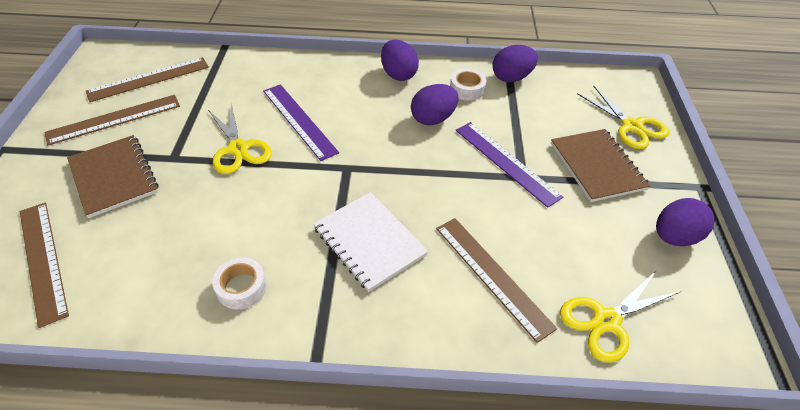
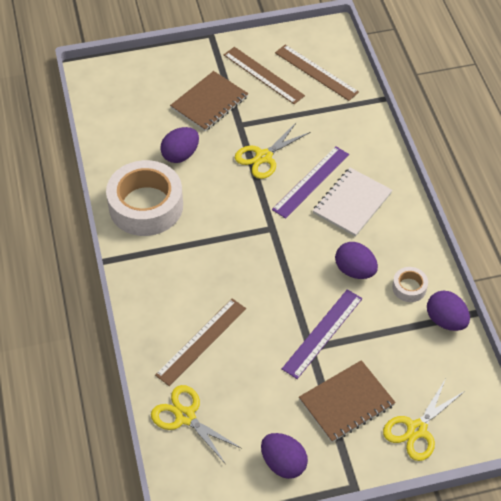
camera: 75 degrees right, 5 degrees up
(43, 260) = (134, 104): brown ruler -> none
(241, 287) = (146, 206): white tape -> white tape, size x2.29
(369, 241) = (205, 262): white notebook -> white notebook (352, 203)
(398, 74) = (405, 231): purple egg -> purple egg (180, 155)

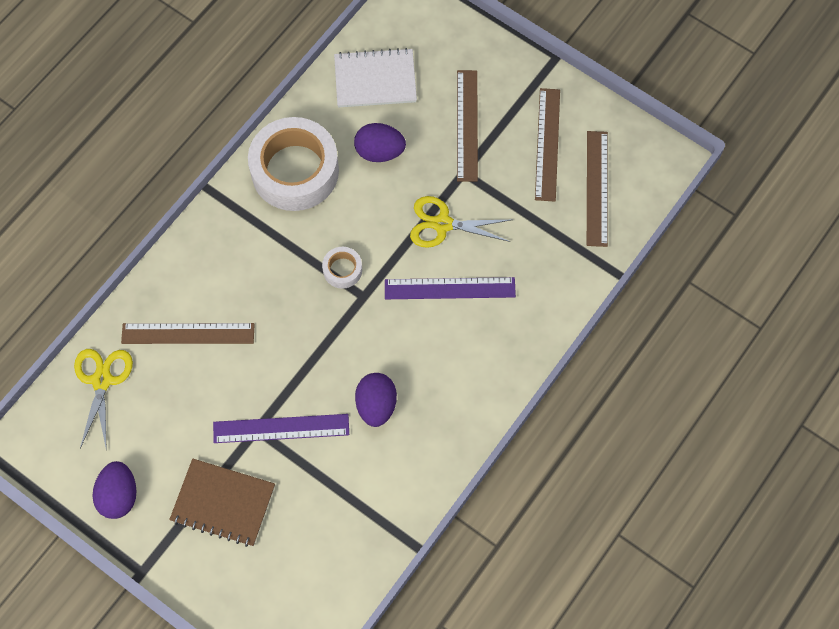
camera: 50 degrees right, 15 degrees up
(209, 102) = (467, 125): brown notebook -> brown ruler
(352, 203) = (456, 344): white notebook -> white notebook (375, 79)
(409, 287) = (398, 468): white tape -> white tape (342, 270)
(417, 429) = (243, 584): yellow scissors -> none
(445, 320) = (386, 527): purple egg -> none

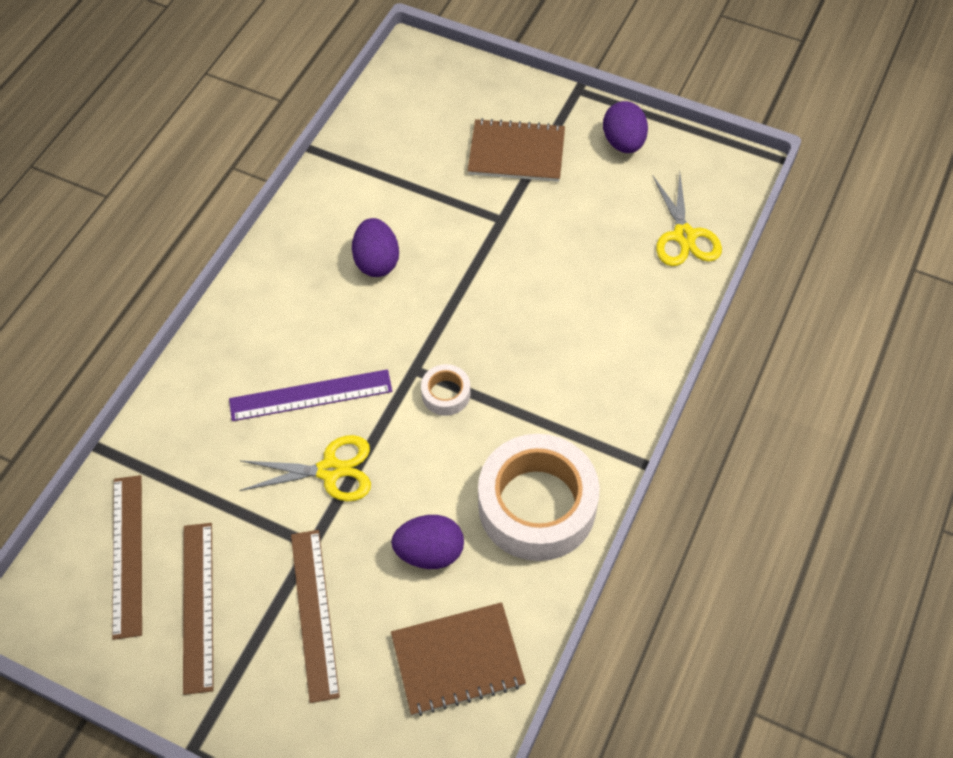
camera: 170 degrees right, 10 degrees down
(188, 333) = (607, 296): brown ruler -> none
(281, 429) = (475, 224): purple ruler -> none
(375, 79) = (457, 660): white notebook -> brown notebook

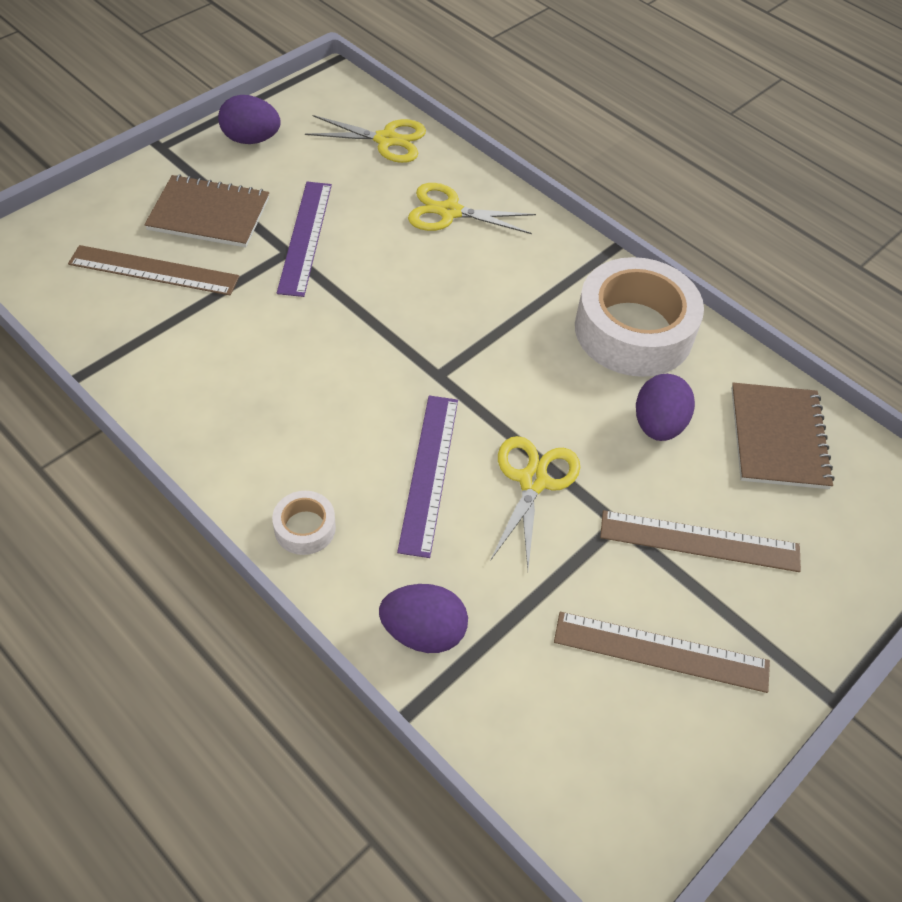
camera: 75 degrees left, 5 degrees down
(127, 555) = (571, 715): brown ruler -> brown ruler (153, 271)
(377, 261) = (280, 365): purple egg -> purple egg (423, 632)
(446, 394) = (480, 358): white tape -> white tape (305, 528)
(516, 152) = (209, 214): brown notebook -> brown notebook turned 75 degrees clockwise
(524, 224) = (305, 237): none -> purple ruler
(615, 315) = (449, 212): none -> yellow scissors

